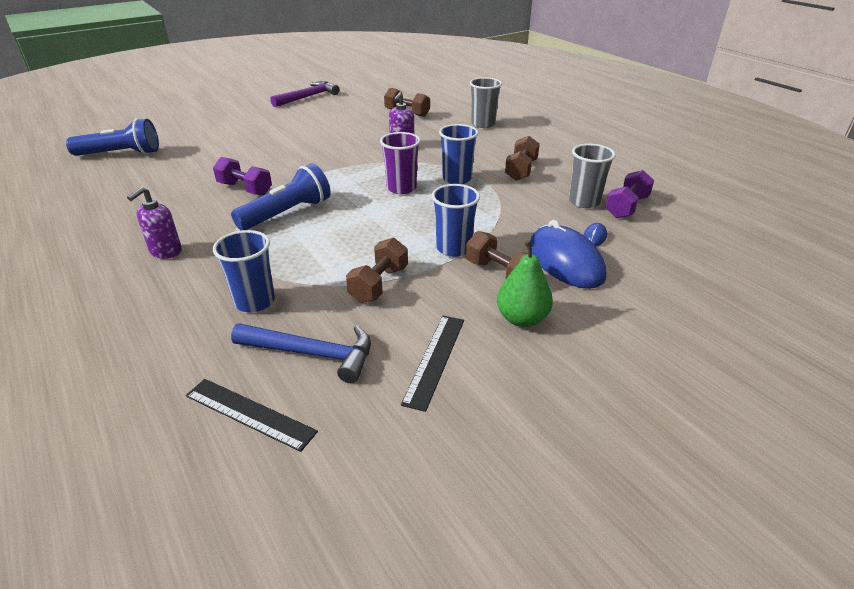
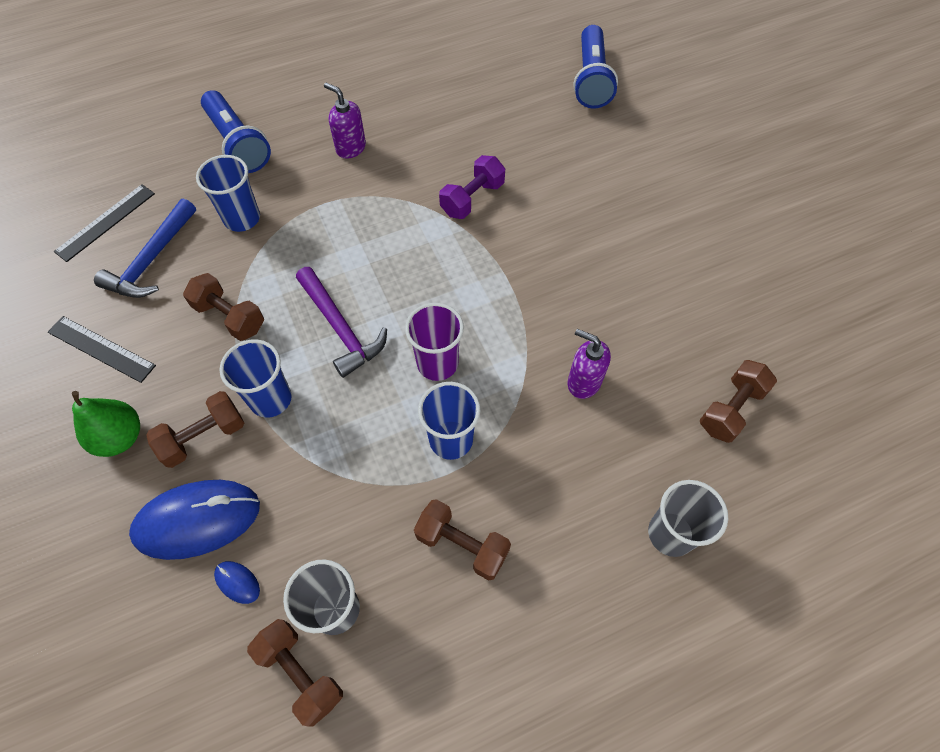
camera: 100 degrees right, 25 degrees up
(287, 213) = (401, 240): blue flashlight -> blue flashlight (238, 144)
(308, 97) = (809, 262): purple hammer -> purple hammer (340, 328)
(626, 207) = (301, 673): purple dumbbell -> brown dumbbell

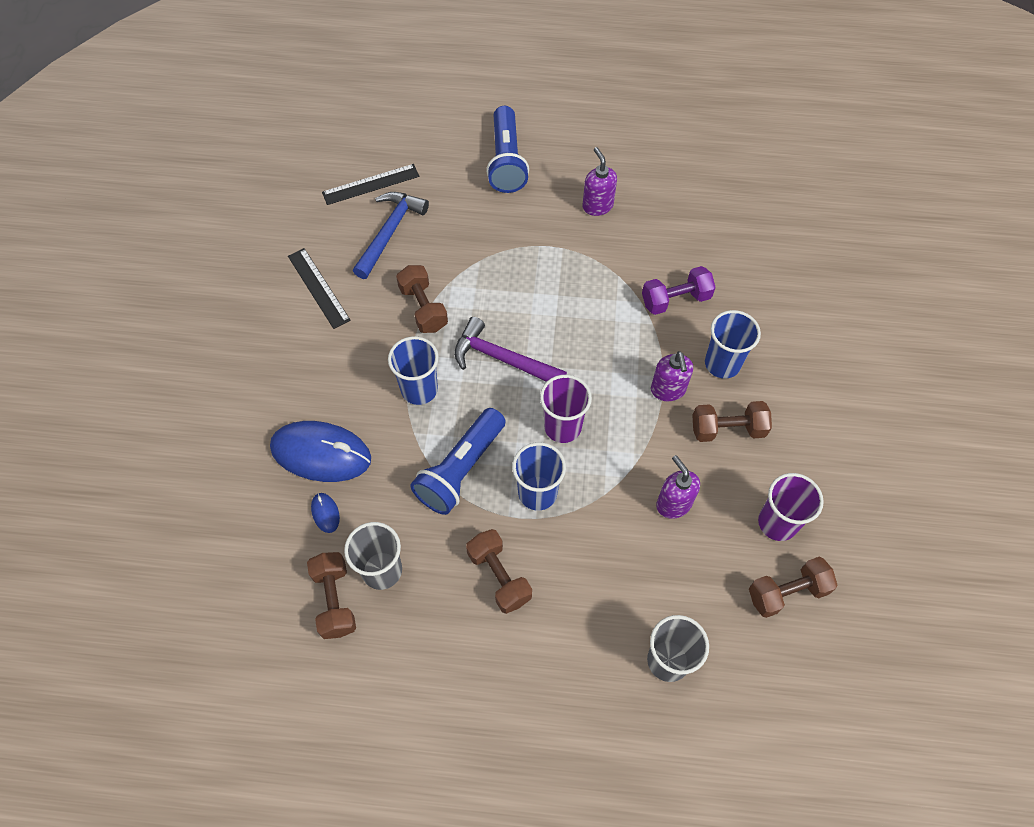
camera: 30 degrees right, 0 degrees up
(120, 437) = (299, 363): green pear -> none
(152, 260) = (389, 232): blue hammer -> blue hammer turned 150 degrees clockwise
(203, 437) = (356, 393): brown dumbbell -> brown dumbbell (727, 429)
(242, 218) = (475, 229): blue cup -> blue cup (722, 364)
(340, 328) = (502, 359): purple hammer -> purple hammer turned 120 degrees clockwise
(515, 281) = (668, 390): none -> purple soap dispenser
(591, 80) = (857, 236): blue flashlight -> blue flashlight (460, 470)
(683, 351) = (777, 523): none -> purple cup

